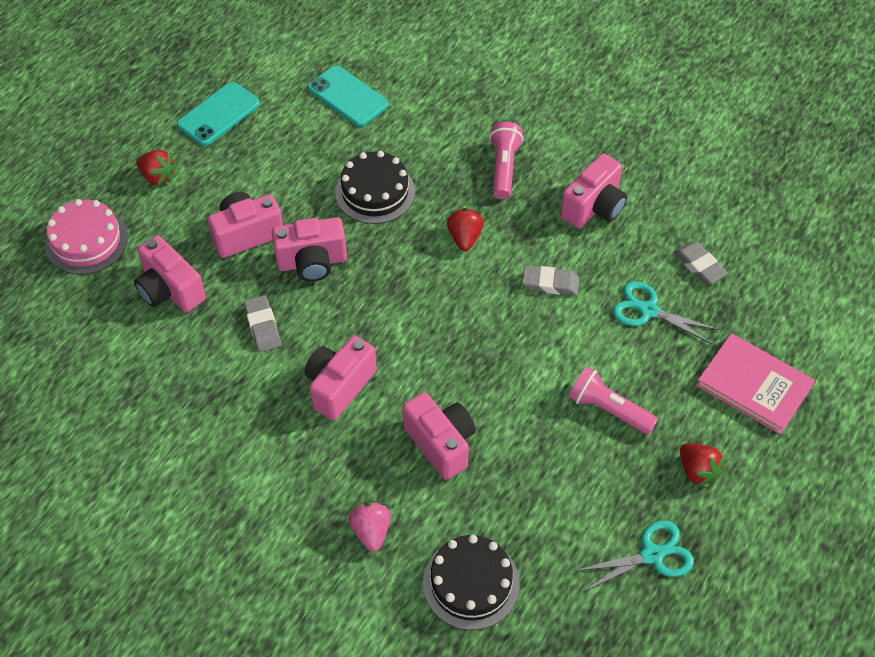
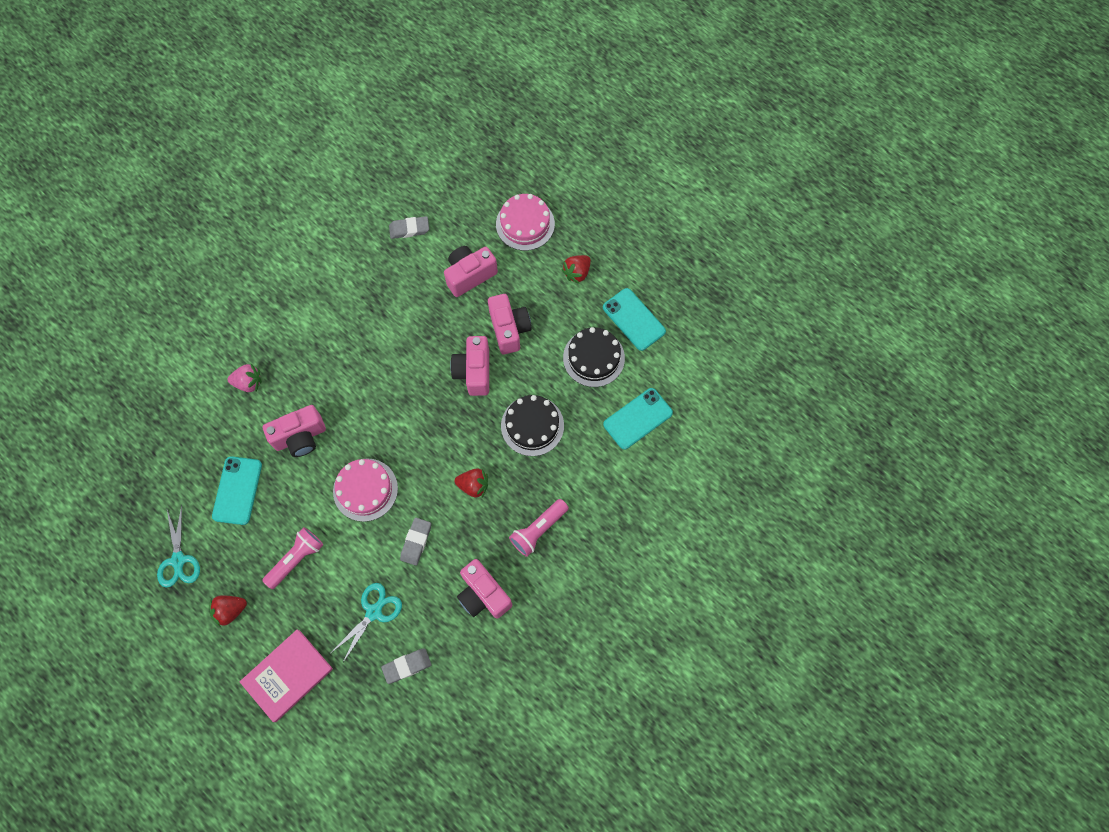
camera: 100 degrees right, 15 degrees up
(263, 326) = (424, 333): grey eraser -> grey eraser (409, 229)
(339, 386) = (363, 377): pink camera -> none
(471, 583) = (194, 438): black cake -> black cake (593, 358)
(497, 351) = (365, 489): none -> pink cake
(504, 168) = (538, 530): pink flashlight -> pink flashlight turned 120 degrees clockwise
(535, 504) = (237, 490): none -> turquoise phone

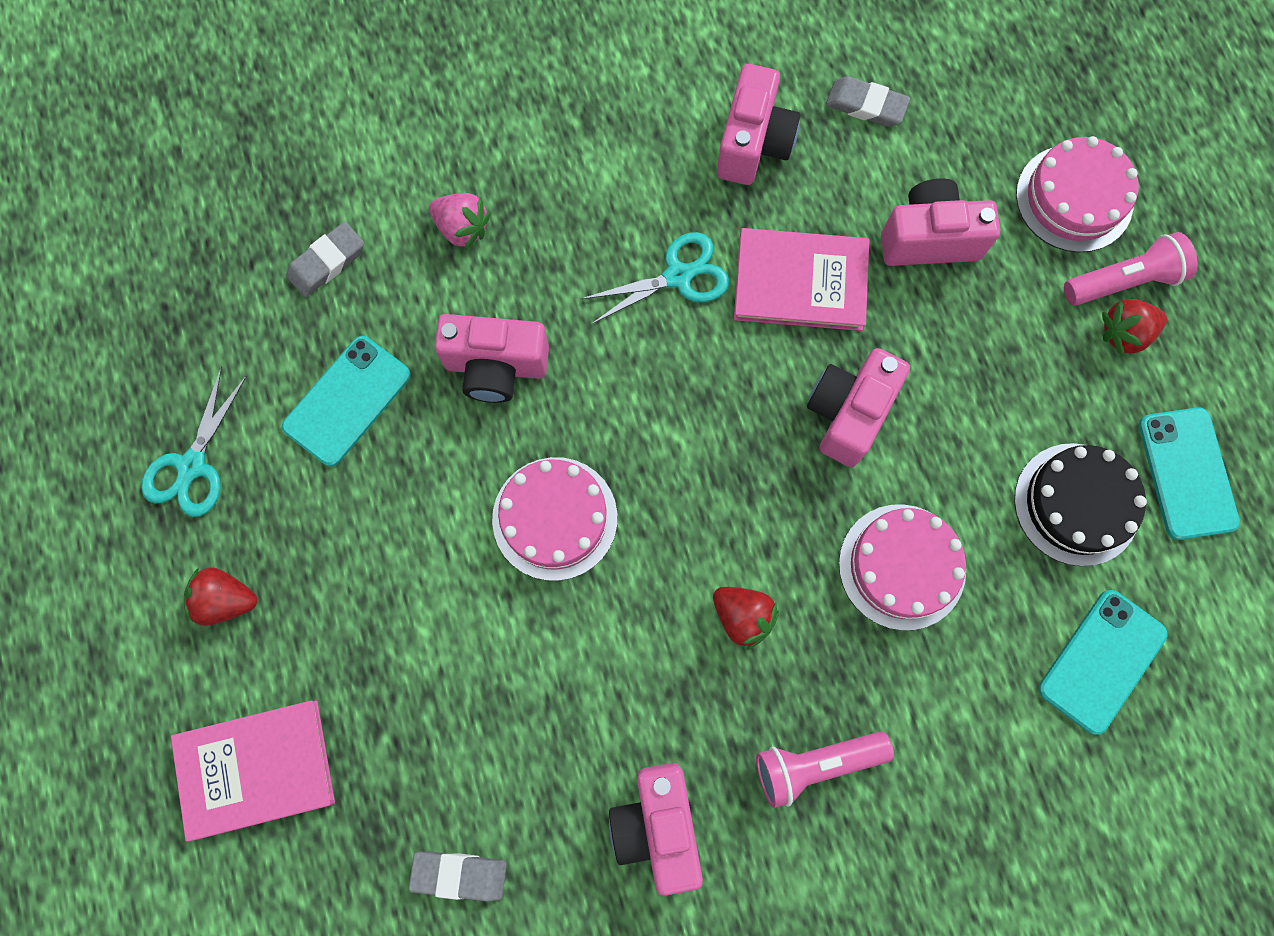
camera: 30 degrees right, 5 degrees up
(296, 559) = (378, 574): pink flashlight -> pink flashlight (1123, 281)
(373, 612) = (455, 743): turquoise scissors -> turquoise scissors (678, 276)
(416, 542) = (591, 660): grey eraser -> grey eraser (327, 262)
(421, 325) = (800, 282): none -> pink book
(509, 329) = (950, 371): pink camera -> pink camera (753, 143)
(532, 425) = (902, 566): black cake -> pink cake
(638, 419) = (1101, 661): turquoise phone -> turquoise phone turned 45 degrees counterclockwise

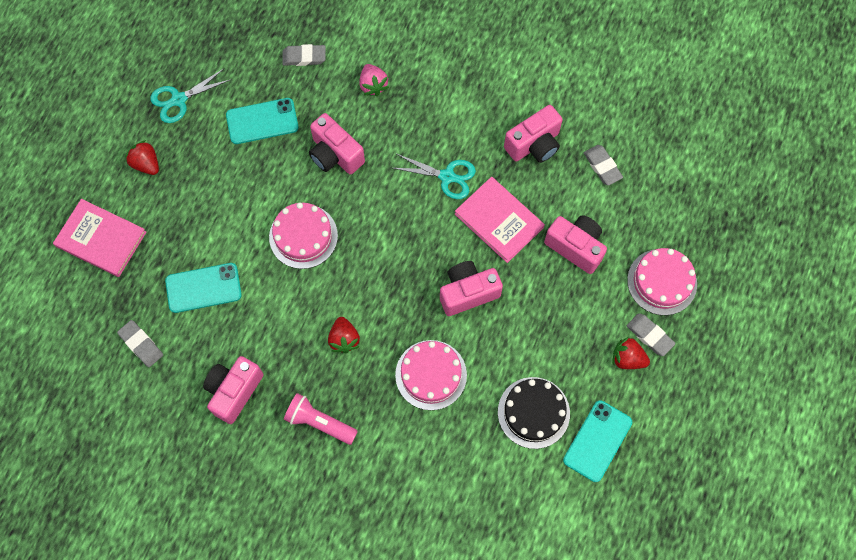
camera: 40 degrees right, 5 degrees down
(1101, 661) = (481, 485): turquoise phone -> turquoise phone (203, 288)
(1123, 281) = (649, 335): pink flashlight -> grey eraser

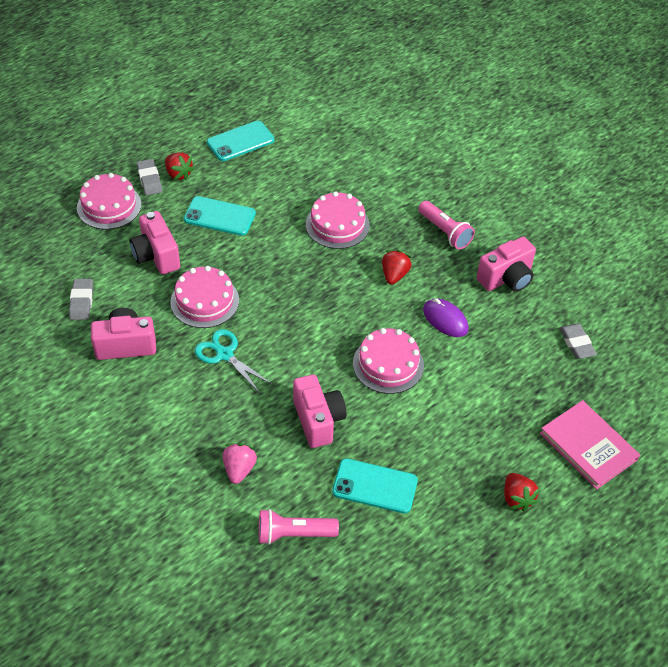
camera: 155 degrees left, 20 degrees down
(179, 100) = (455, 551): turquoise scissors -> none
(203, 288) = (502, 363): turquoise phone -> turquoise phone (219, 216)
(273, 310) = (445, 320): none -> purple mouse
(304, 57) = (294, 534): grey eraser -> pink flashlight
(468, 292) = (270, 263): pink camera -> none
(499, 220) = (204, 301): pink book -> pink cake
(533, 412) = (274, 173): black cake -> none

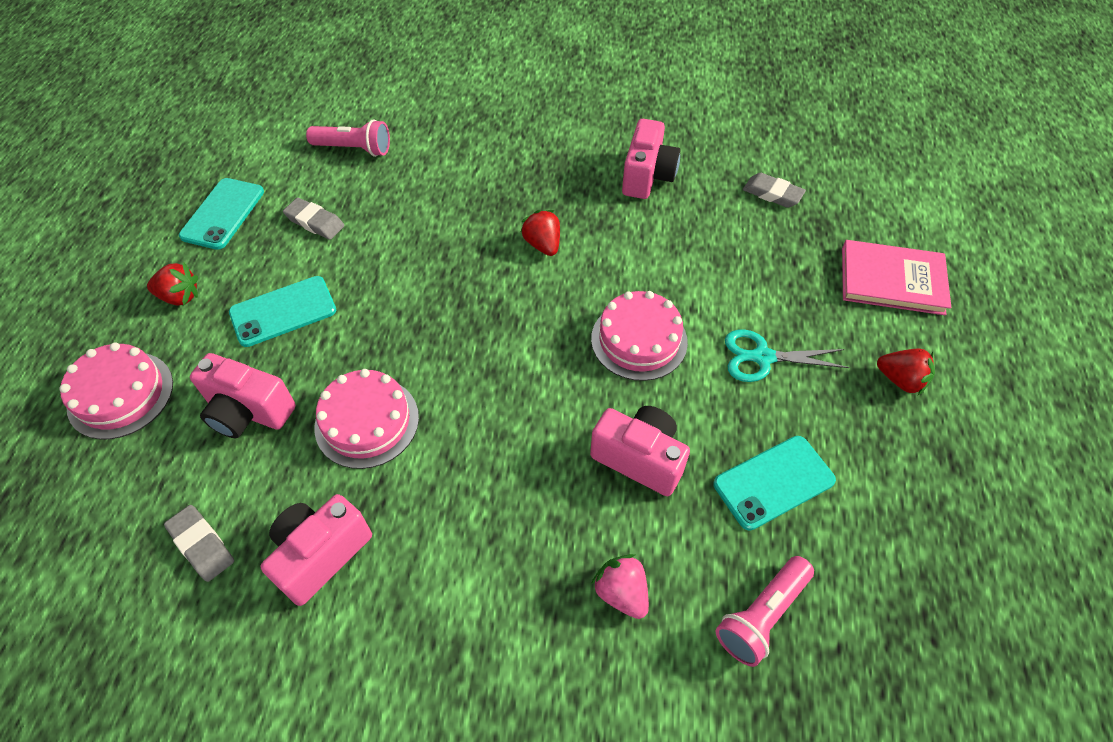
camera: 40 degrees left, 5 degrees up
(149, 180) = (147, 327): grey eraser -> grey eraser (315, 222)
(224, 354) = (457, 467): turquoise scissors -> turquoise scissors (763, 357)
(337, 225) = (428, 233): pink cake -> none
(445, 232) = (543, 170): pink flashlight -> pink flashlight (354, 149)
(445, 320) = (639, 254): purple mouse -> none

